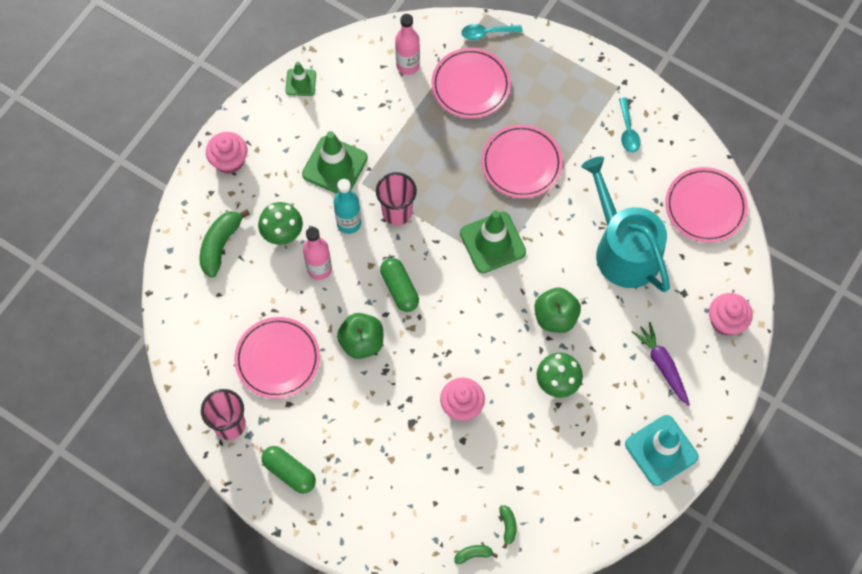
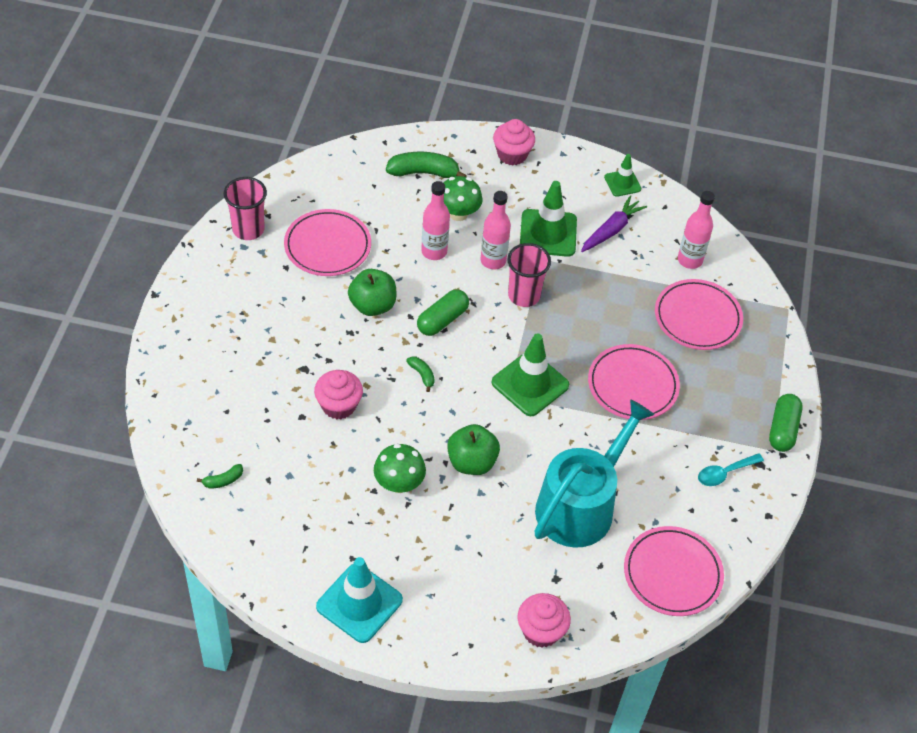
camera: 65 degrees right, 15 degrees down
(289, 472) = (217, 287): green capsule -> green capsule (782, 429)
(349, 223) = (493, 261): turquoise bottle -> pink bottle
(473, 554) = (183, 458): green banana -> green banana (422, 375)
(486, 33) = (765, 315): turquoise spoon -> none
(662, 365) = (459, 579): purple carrot -> purple carrot (611, 230)

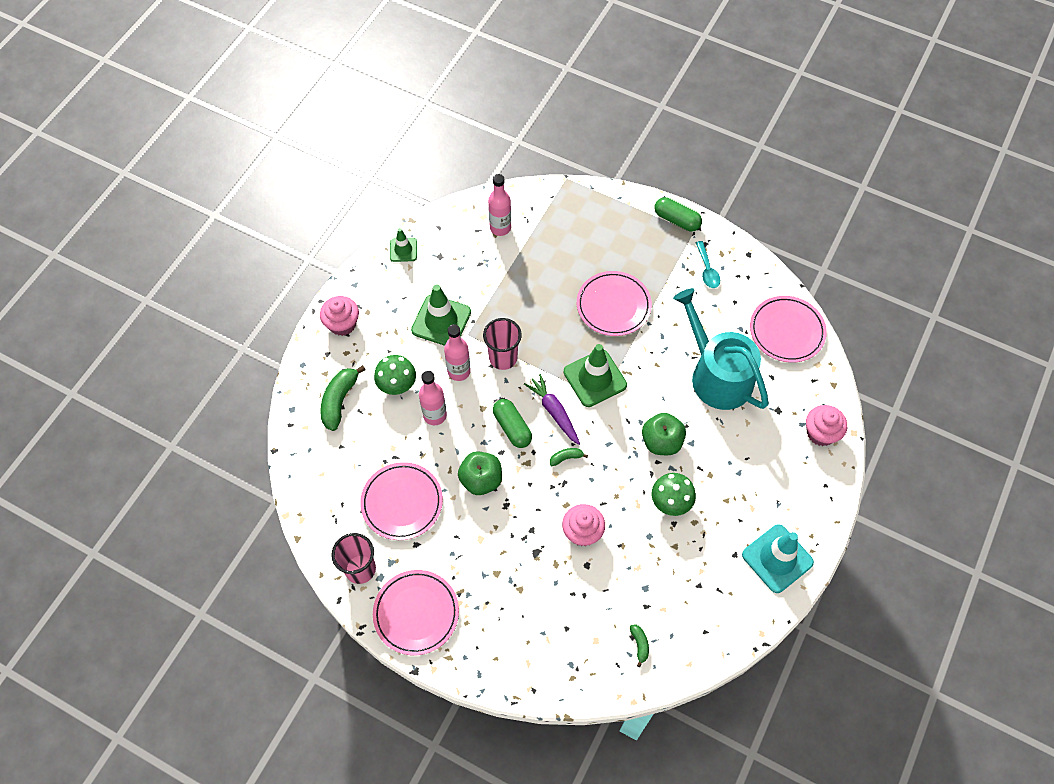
camera: 70 degrees left, 10 degrees up
(611, 230) = (452, 273): purple carrot -> purple carrot (554, 412)
(697, 318) = (559, 241): pink plate -> pink plate (416, 613)

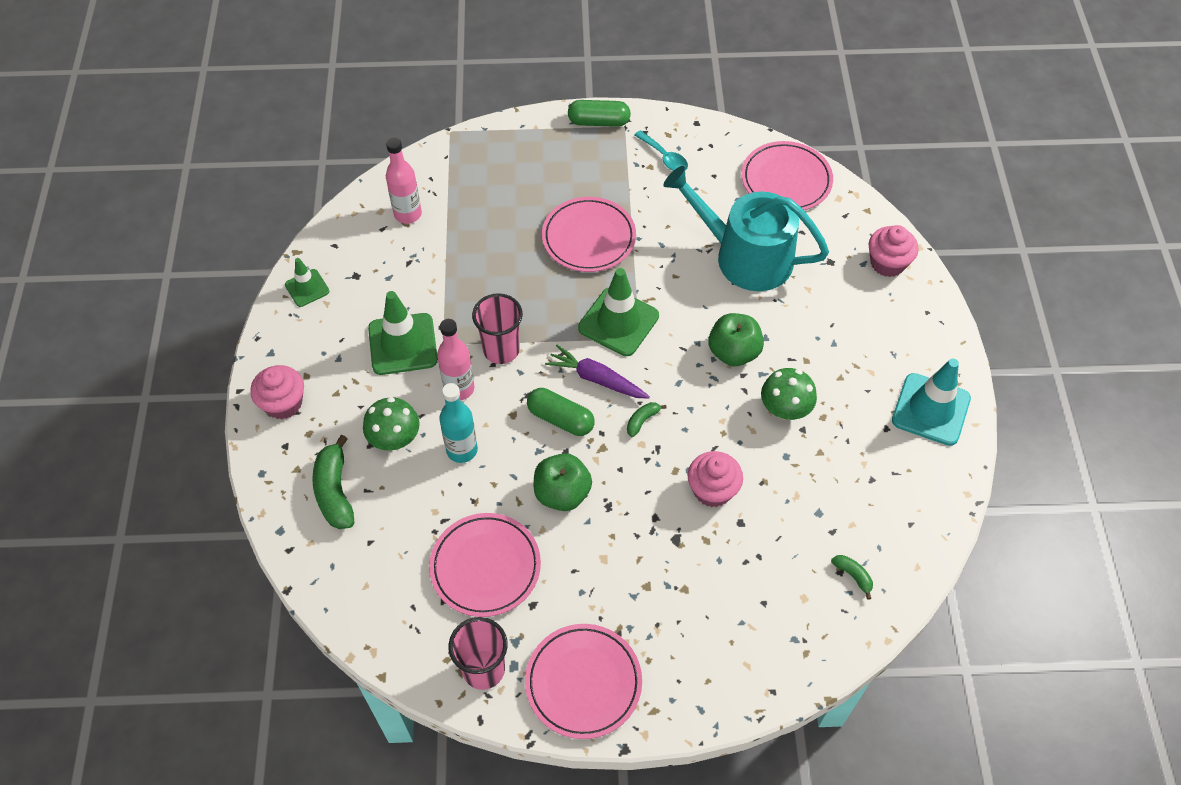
camera: 30 degrees left, 5 degrees down
(435, 415) = (462, 450): pink bottle -> turquoise bottle

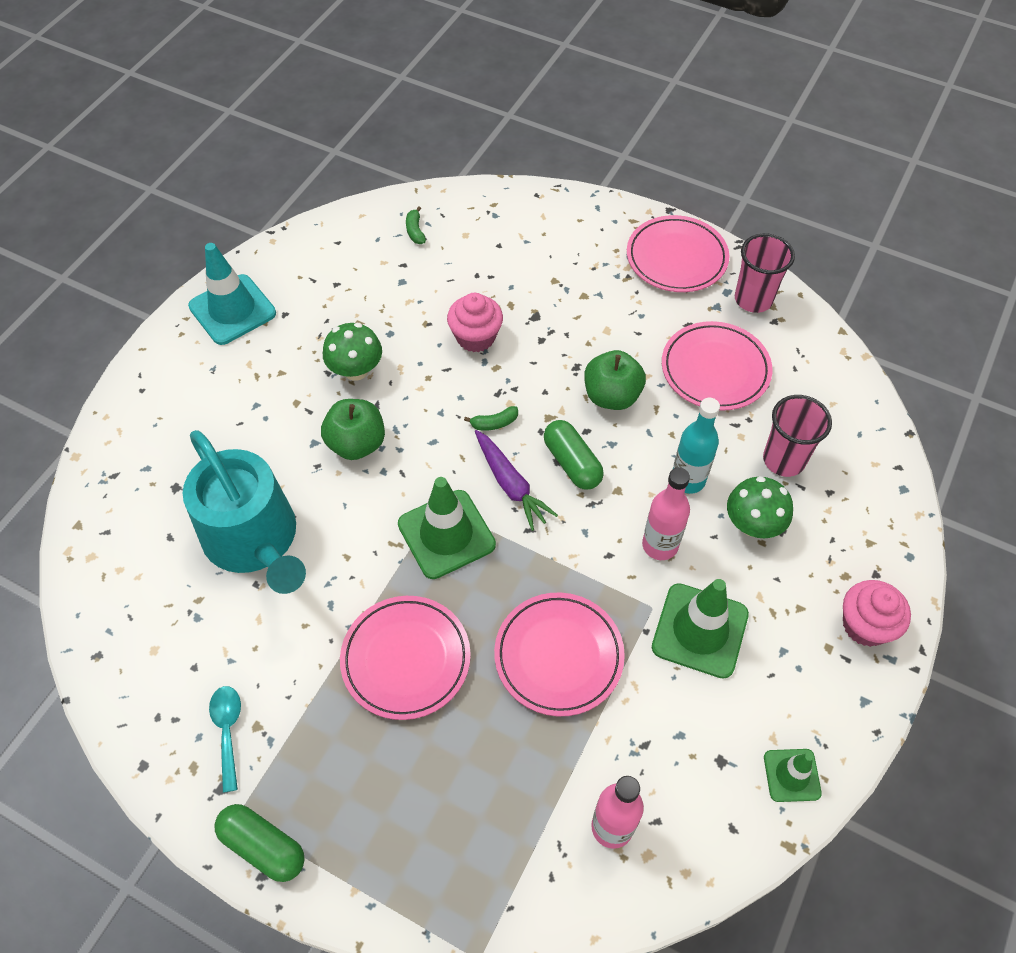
camera: 150 degrees left, 0 degrees up
(335, 491) = (835, 500): green banana -> none
(501, 350) = (591, 567): pink cup -> pink cup (783, 460)
(786, 180) = (121, 612): pink plate -> pink plate (558, 656)
(887, 263) = (123, 455): pink cupcake -> none

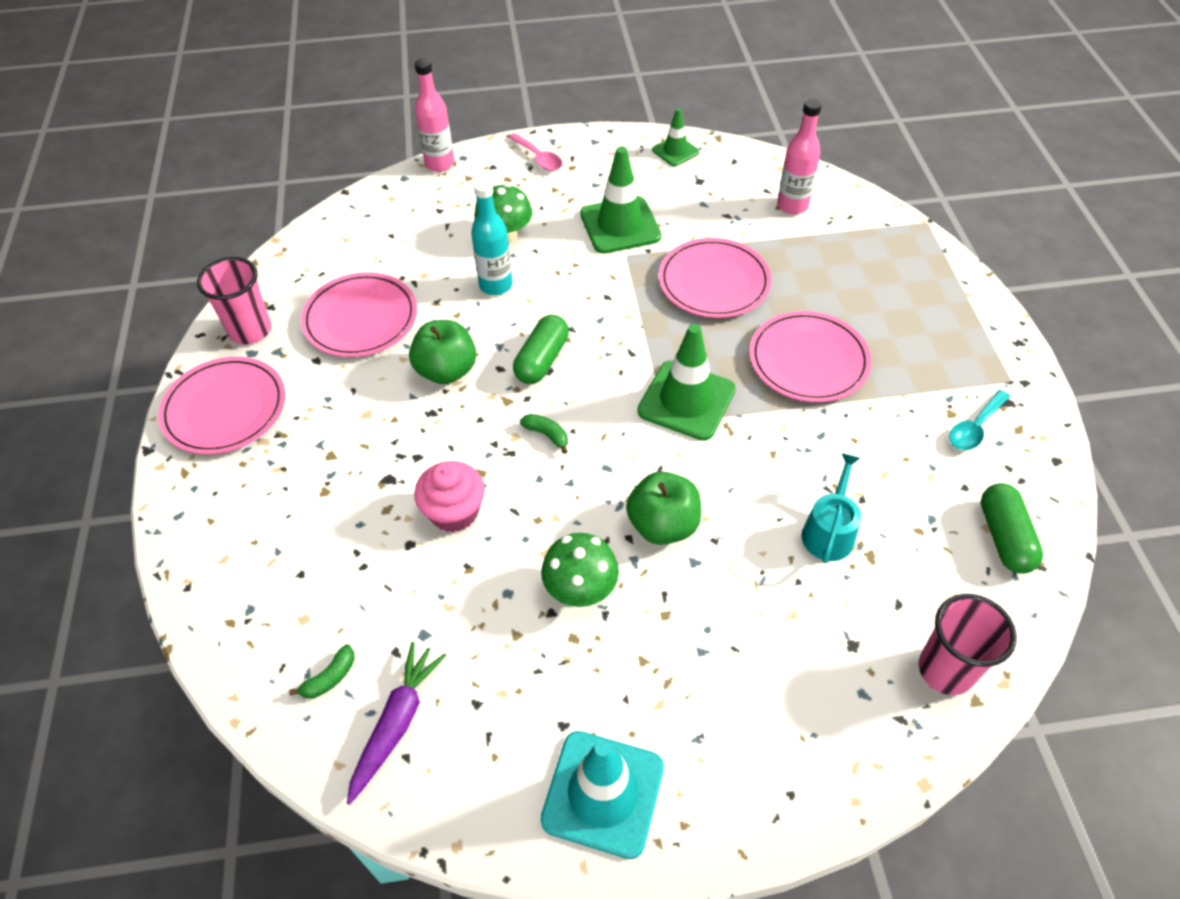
camera: 125 degrees left, 5 degrees down
(255, 540) = (829, 531): turquoise watering can -> turquoise watering can, size x0.48
(263, 846) = (1006, 353): green capsule -> green capsule (1004, 537)
(510, 484) = (600, 387): purple carrot -> purple carrot (396, 723)
(660, 545) = (571, 274): pink bottle -> pink bottle (439, 164)
(783, 460) = (428, 243): pink cup -> pink cup (945, 670)
(865, 625) = (538, 158): pink cupcake -> pink spoon

